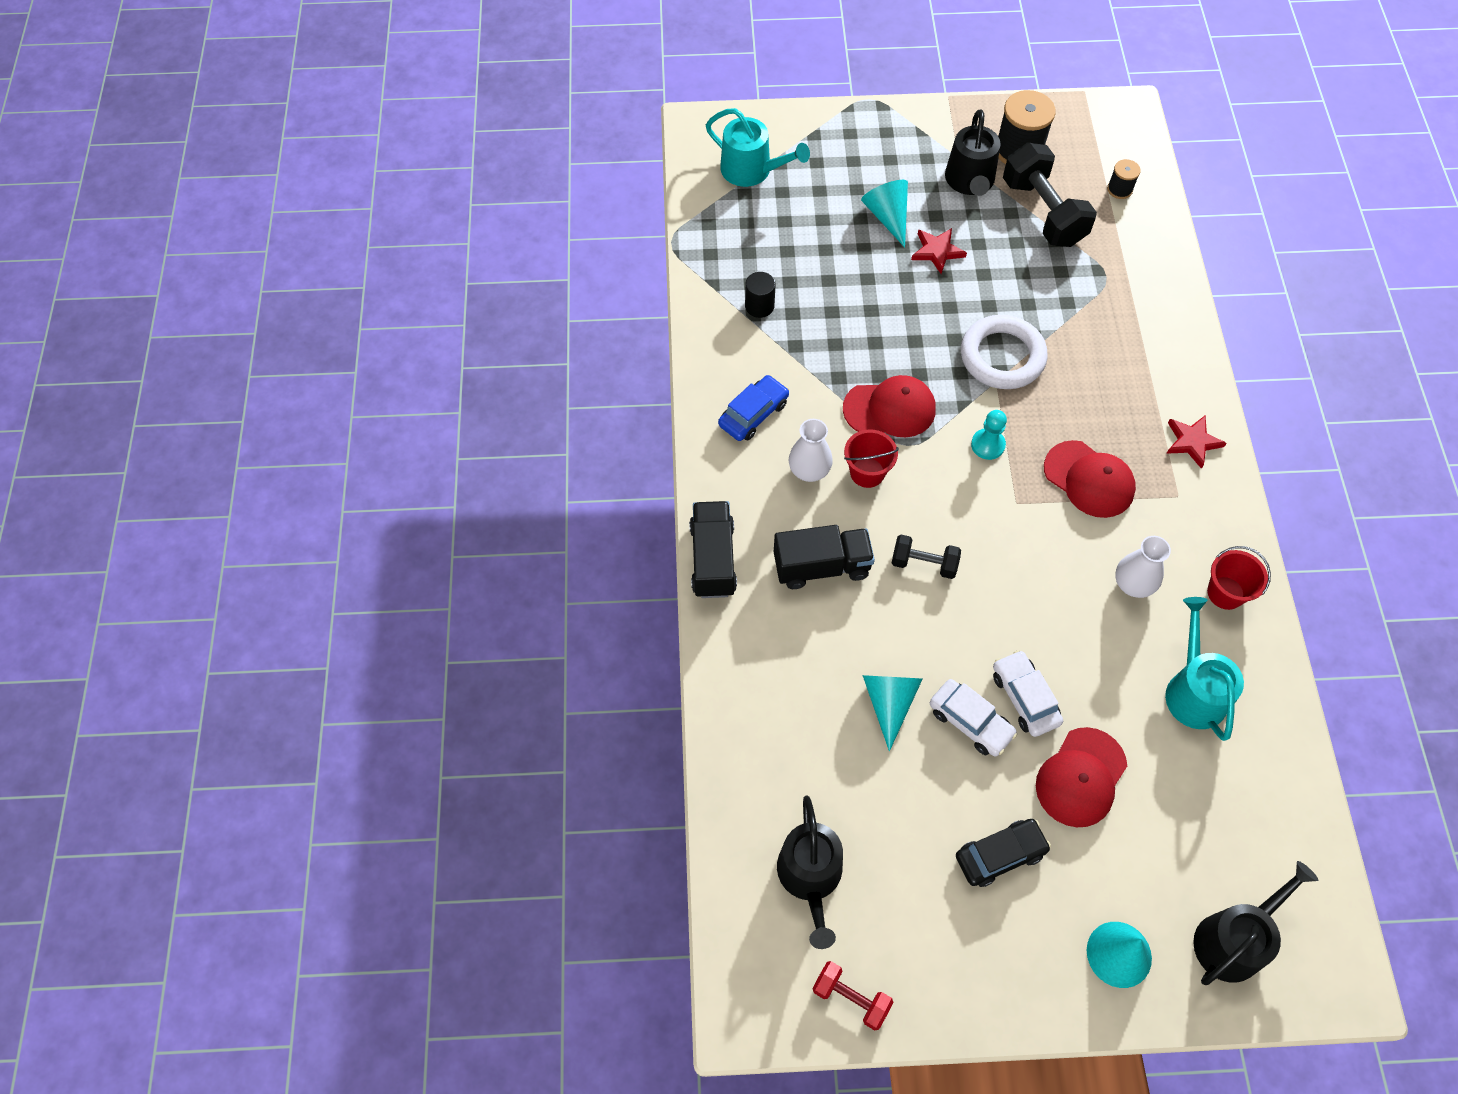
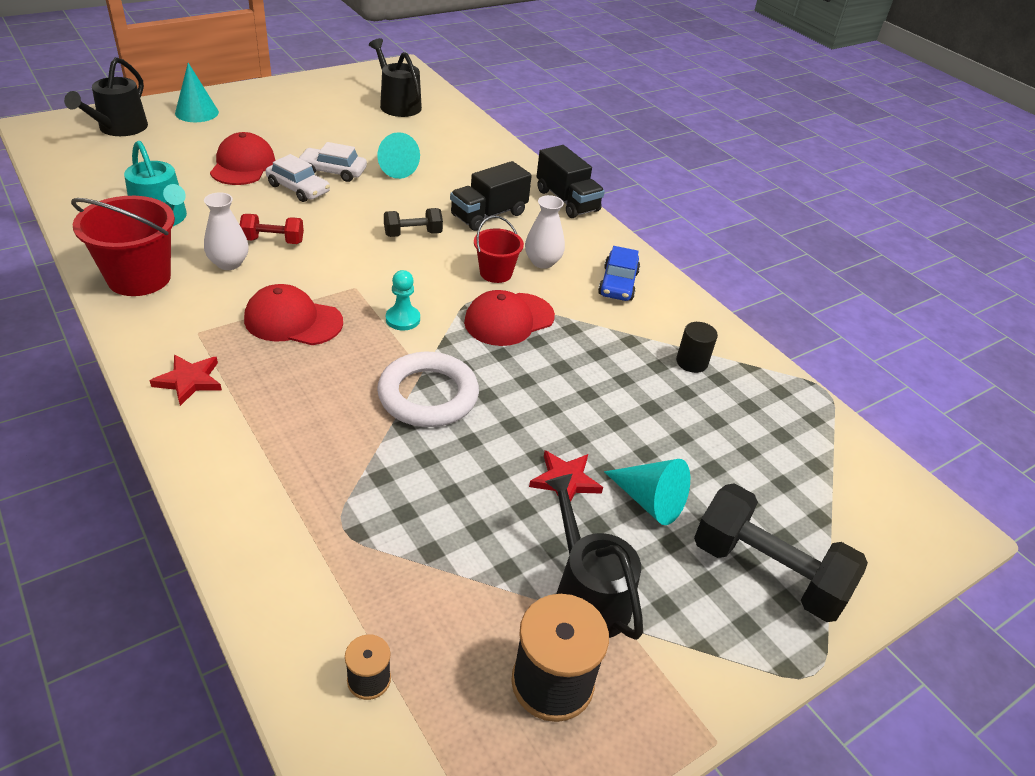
camera: 145 degrees right, 20 degrees down
(751, 170) = (839, 496): turquoise watering can -> none
(851, 998) = (349, 78): red dumbbell -> red dumbbell (273, 241)
(1000, 855) = (286, 129): black car -> none
(1043, 212) = (465, 589): black dumbbell -> black dumbbell (767, 572)
(1225, 593) = (139, 278): red bucket -> red bucket, size x1.71

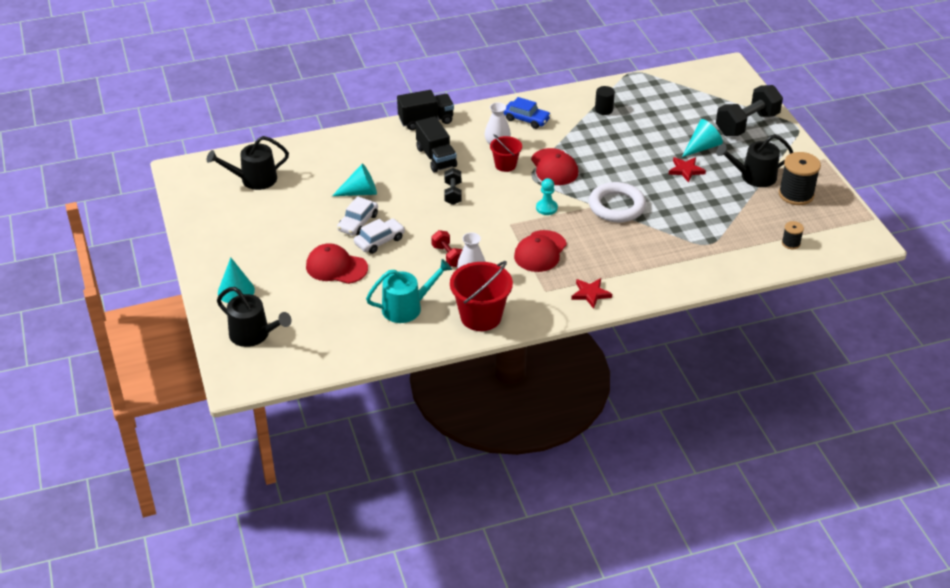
camera: 70 degrees left, 0 degrees up
(273, 241) = (448, 256): red dumbbell -> red dumbbell turned 45 degrees counterclockwise

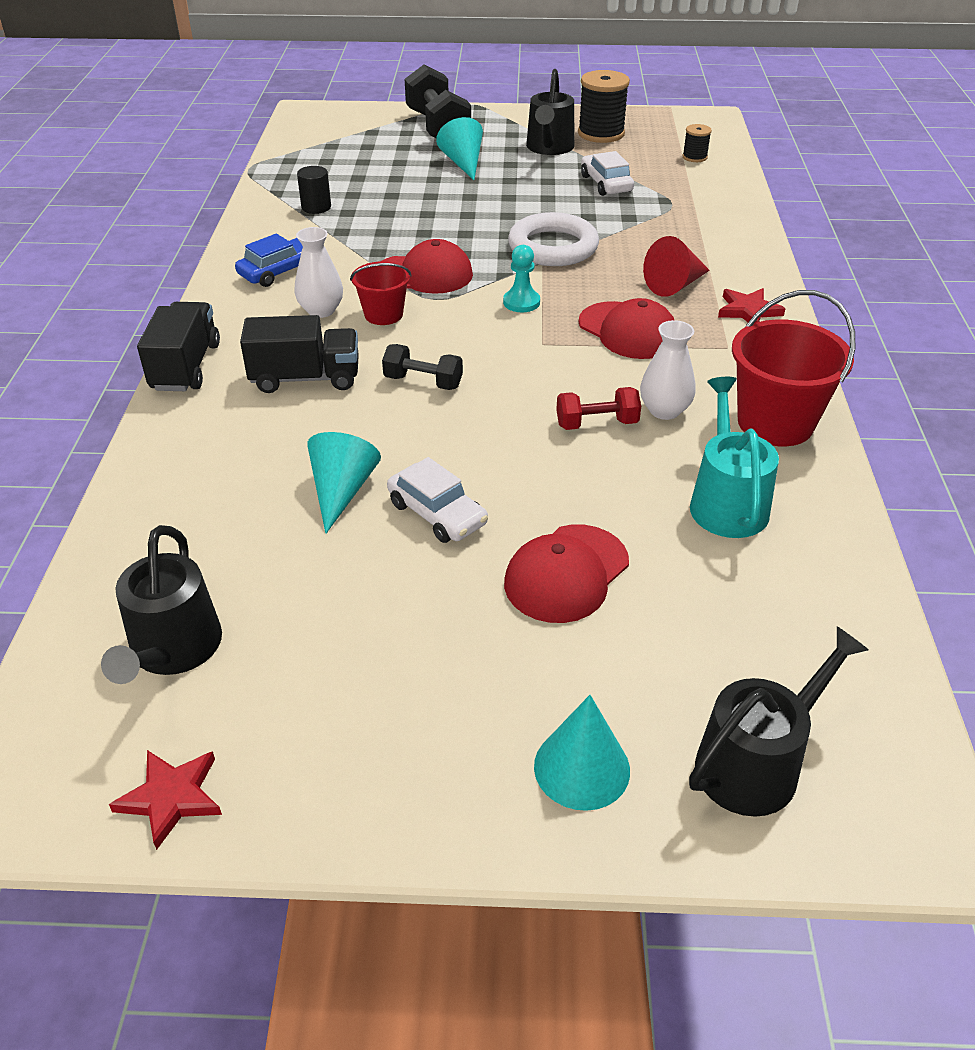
camera: 70 degrees left, 0 degrees up
(379, 241) = (511, 496): white car -> white car (606, 184)
(602, 261) = (675, 285): none -> red cone
(686, 170) = (505, 184): red star -> red star (171, 797)

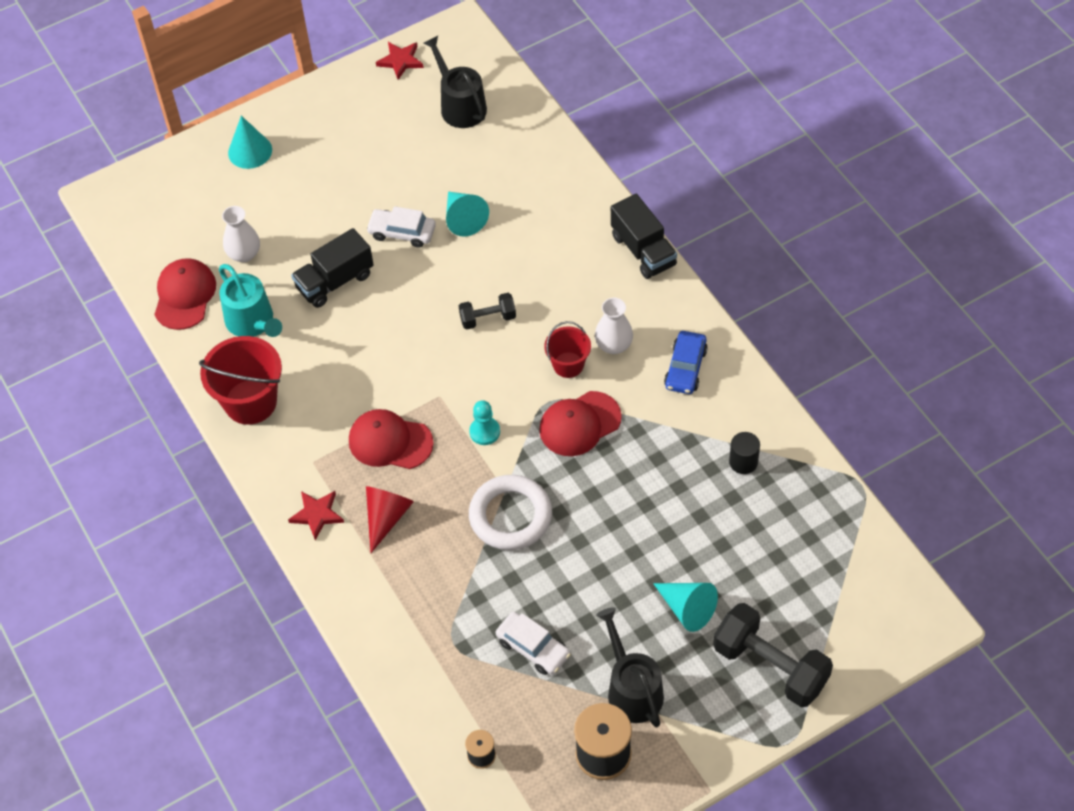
camera: 150 degrees right, 15 degrees up
(305, 378) = (561, 282): black truck -> black truck (335, 281)
(566, 573) = (312, 233): red cap -> red cap (184, 295)
(596, 423) = (358, 342): red dumbbell -> none
(664, 410) = (323, 376): white vase -> white vase (244, 254)
(755, 763) = (180, 189): black watering can -> none

